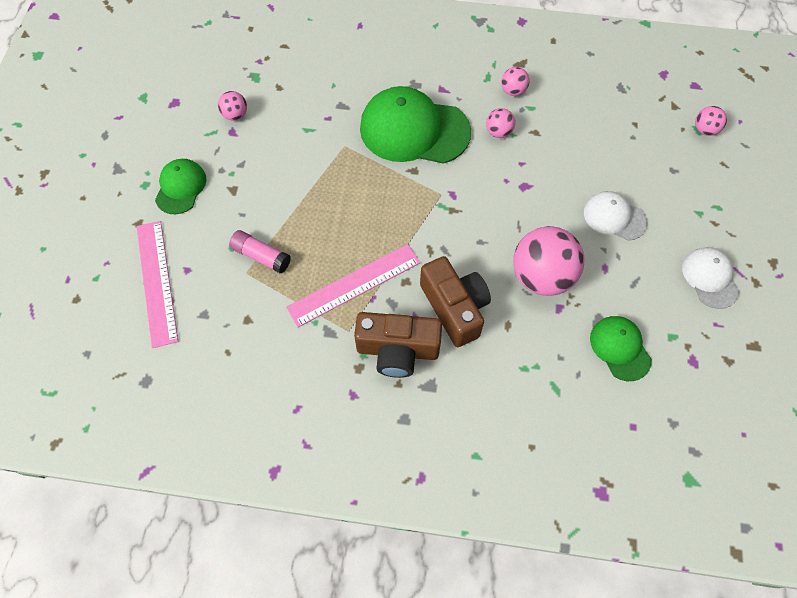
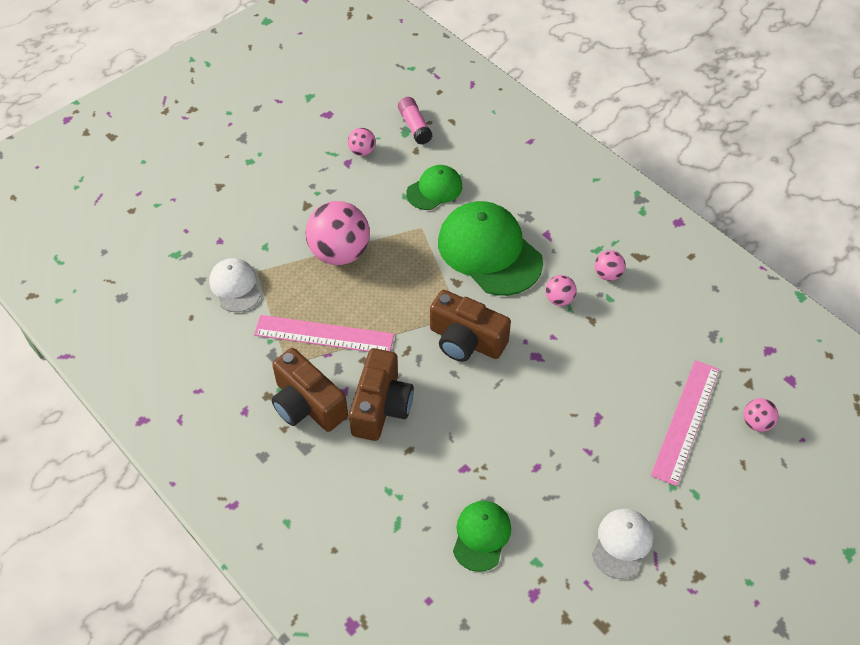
camera: 40 degrees right, 10 degrees down
(156, 282) = (192, 235): pink ruler -> pink ruler (685, 421)
(180, 187) = (272, 179): green cap -> green cap (434, 189)
(261, 256) = (279, 267): pink glue stick -> pink glue stick (415, 126)
(465, 210) = (466, 340): none -> brown camera
(541, 276) = (475, 434): pink ball -> pink ball (339, 253)
(614, 217) = (588, 434): white cap -> white cap (235, 286)

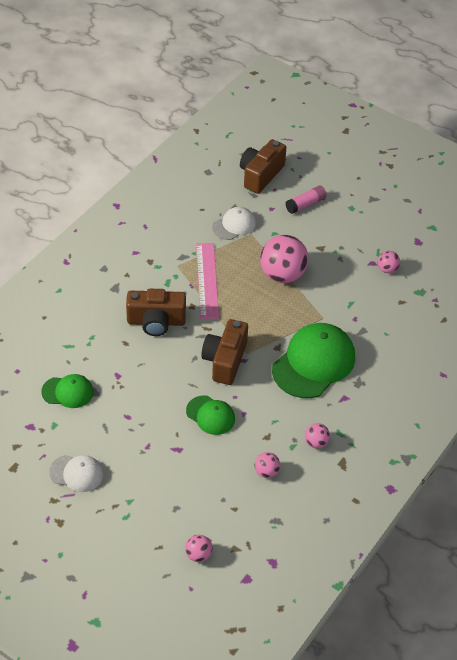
camera: 75 degrees right, 5 degrees down
(307, 404) = (148, 282): brown camera -> brown camera (260, 175)
(415, 126) = (427, 297): pink glue stick -> pink glue stick (305, 204)
(434, 189) = (364, 320): green cap -> green cap (210, 415)
(559, 299) = (281, 413): pink ball -> pink ball (266, 472)
(685, 421) = (188, 506): pink ruler -> none

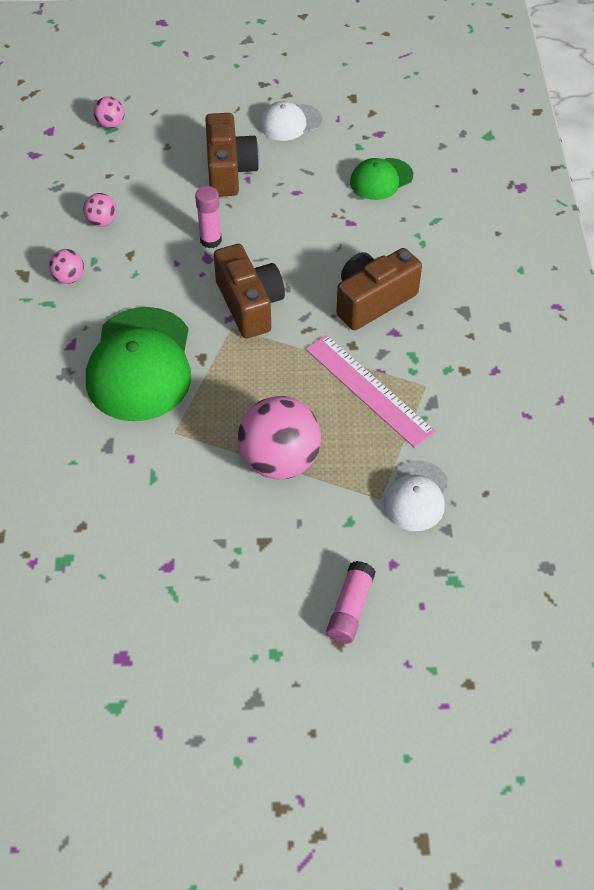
camera: 145 degrees right, 5 degrees up
(210, 415) = (211, 240): green cap -> pink glue stick
(260, 175) = (467, 619): brown camera -> brown camera (229, 170)
(387, 269) = (137, 569): pink ball -> none

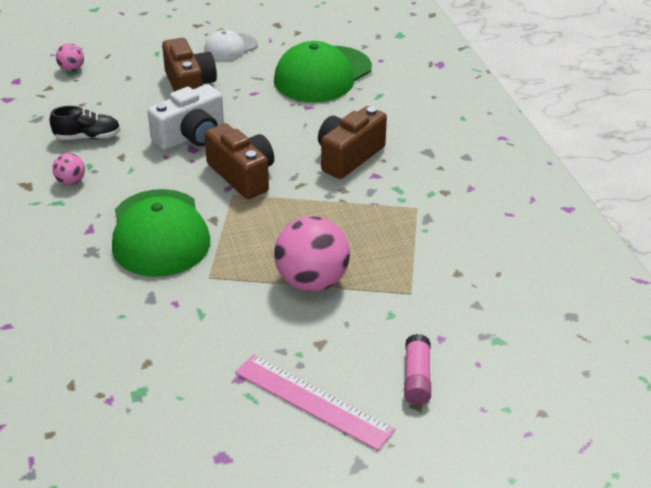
camera: 15 degrees left, 15 degrees down
(102, 222) = (87, 137): pink ball -> black shoe
(211, 240) = (191, 136): pink glue stick -> white camera
(368, 390) = (369, 218): pink ruler -> pink ruler (313, 401)
(381, 179) = (322, 75): green cap -> green cap, size x1.86
(416, 496) = (440, 286): white cap -> none

